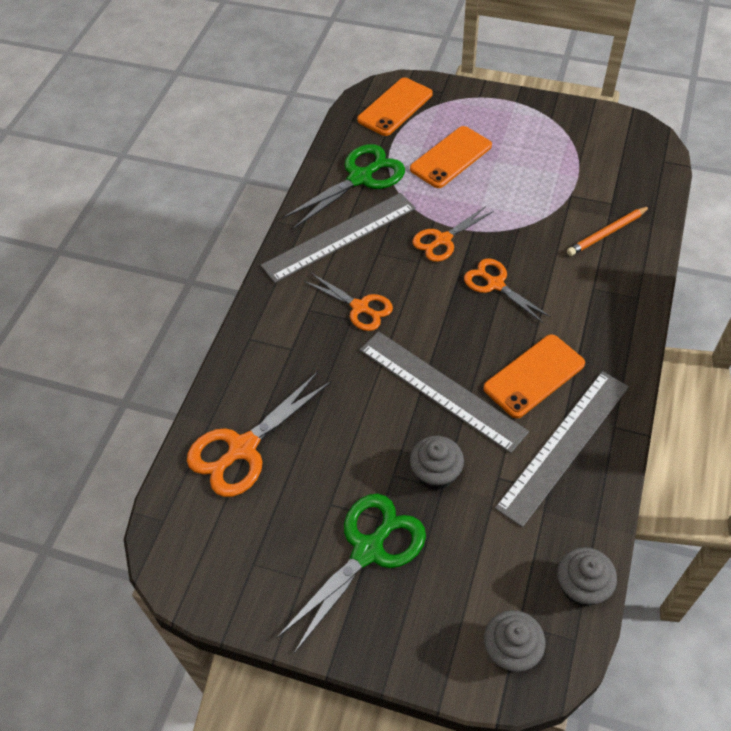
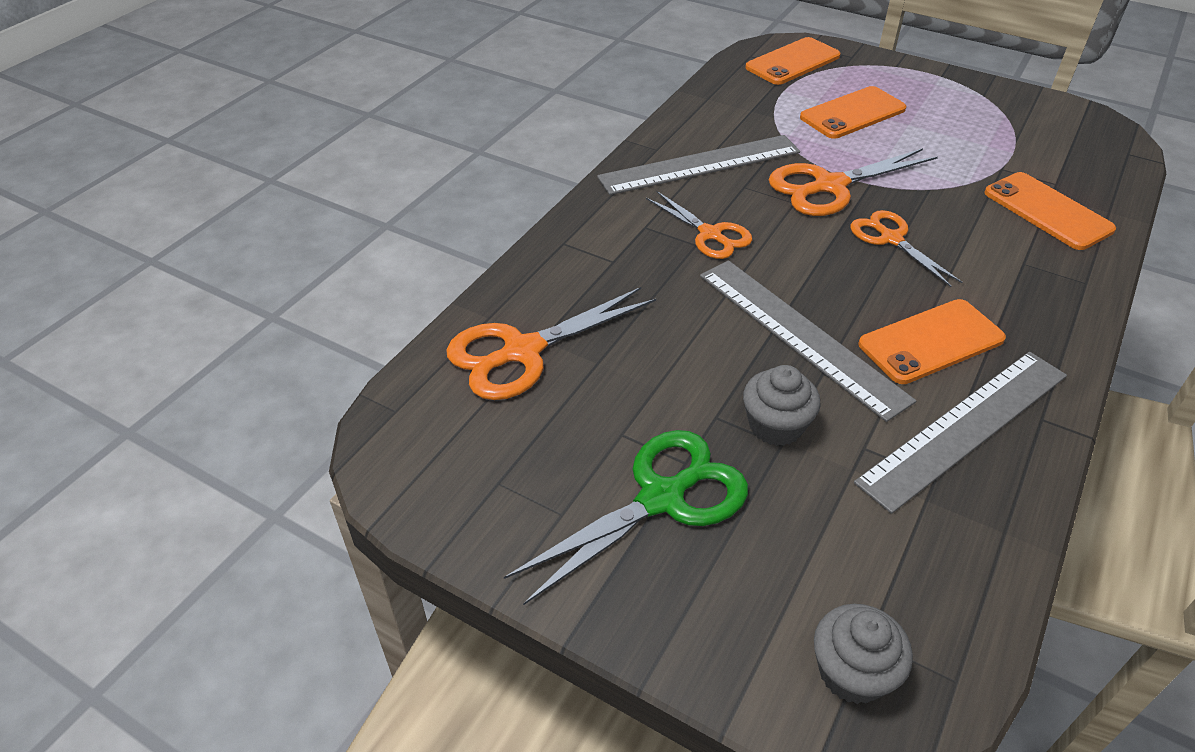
camera: 10 degrees right, 10 degrees down
(361, 178) = (738, 116): green scissors -> none
(442, 240) = (829, 186): orange scissors -> orange scissors, size x1.55
(581, 586) = (974, 609): grey cupcake -> none
(607, 233) = (1047, 211): orange pencil -> orange phone

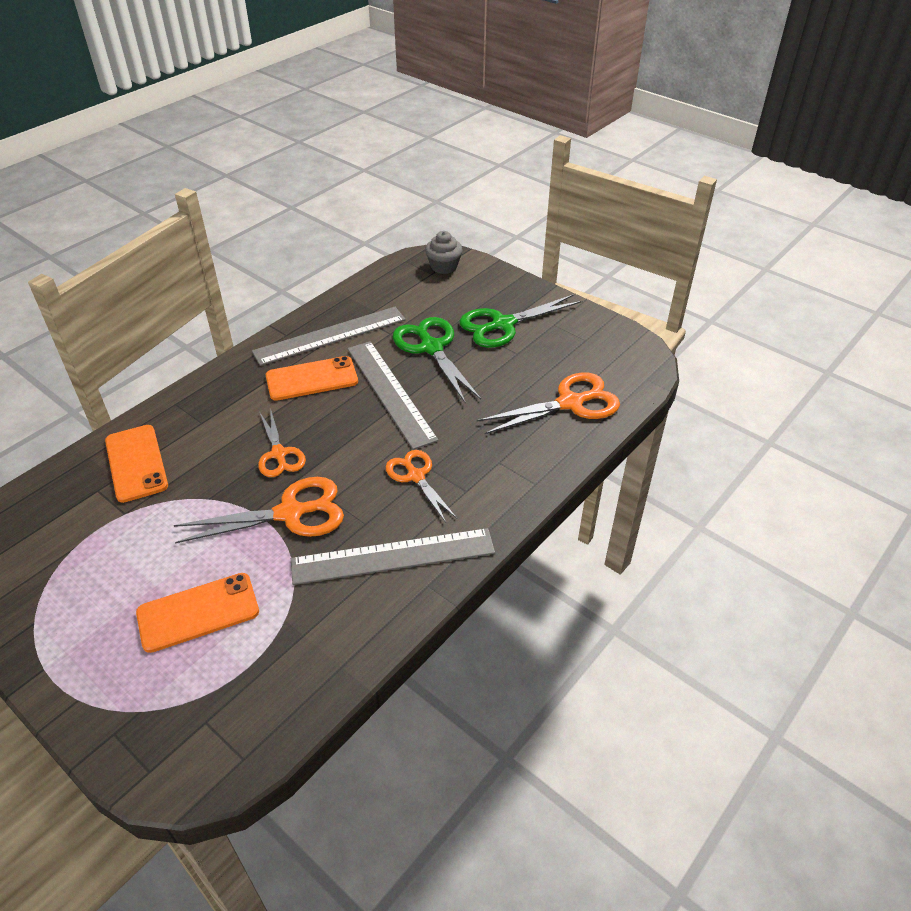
camera: 170 degrees left, 0 degrees up
(775, 426) = (431, 347): grey cupcake -> green scissors
(792, 62) = (197, 732): orange phone -> none

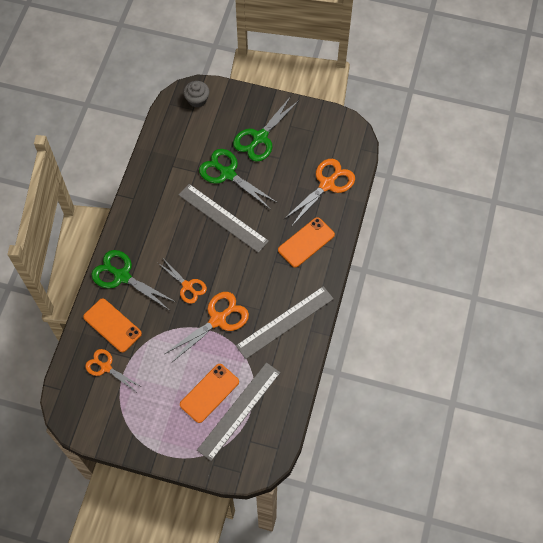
camera: 25 degrees left, 20 degrees up
(199, 410) = (121, 276): none -> green scissors
(312, 379) = (171, 226): orange phone -> orange phone (306, 242)
(330, 335) = (161, 188): grey ruler -> grey ruler (239, 410)
(415, 476) = (269, 269): orange scissors -> orange scissors (105, 367)

